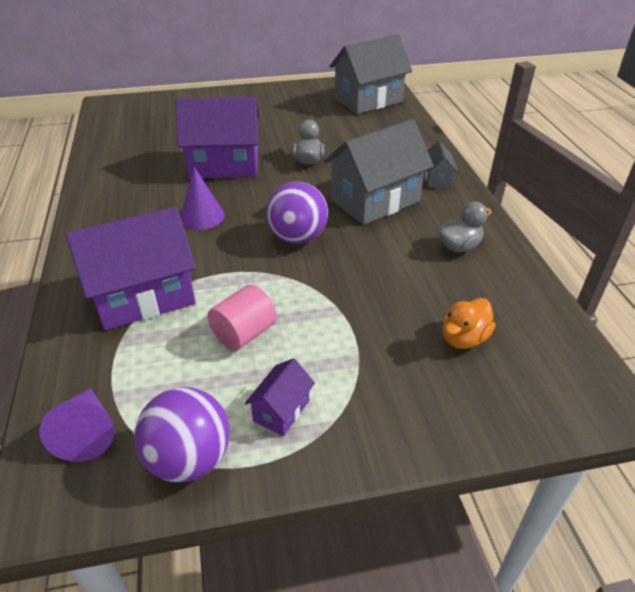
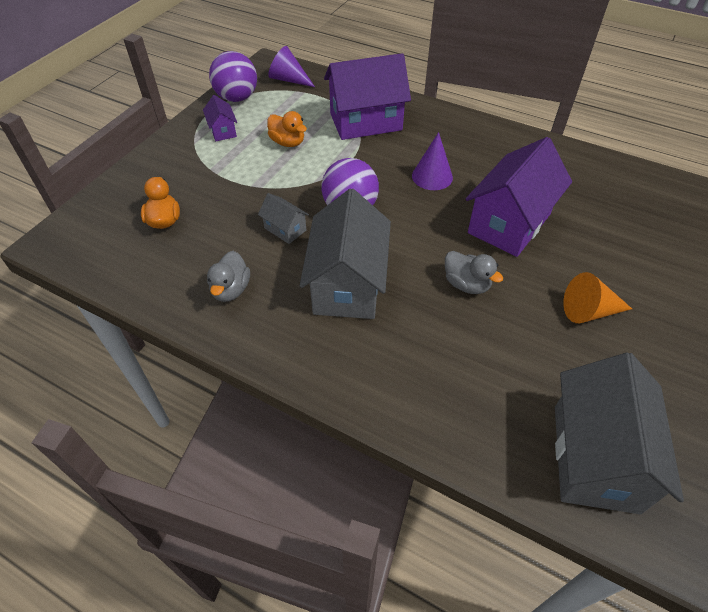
camera: 130 degrees right, 10 degrees up
(144, 297) = (365, 122): purple house -> purple house turned 60 degrees clockwise
(244, 334) = (288, 142): pink cylinder -> orange duck
(275, 121) = (589, 311): none -> orange cone
(437, 179) = (332, 361): grey house -> grey house (285, 229)

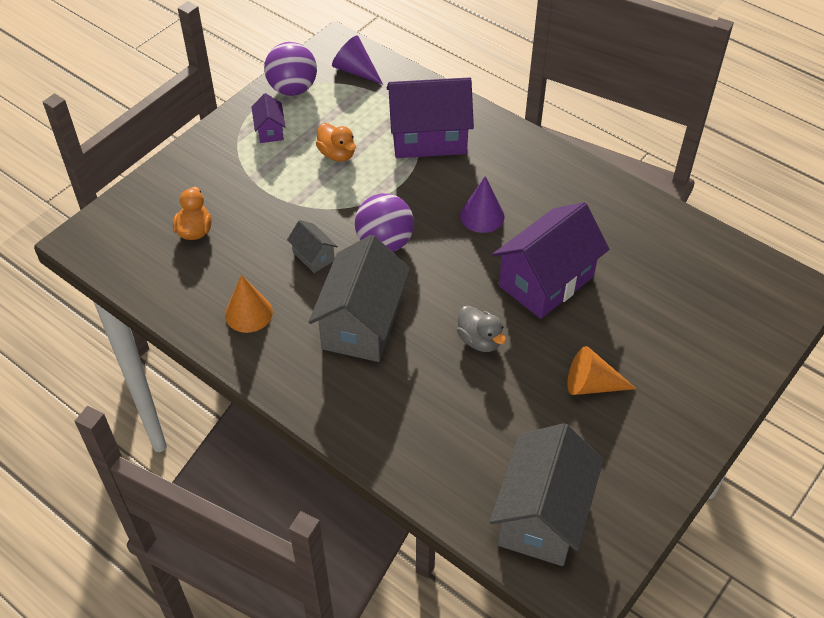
camera: 10 degrees right, 0 degrees up
(231, 289) = (248, 313): grey duck -> orange cone

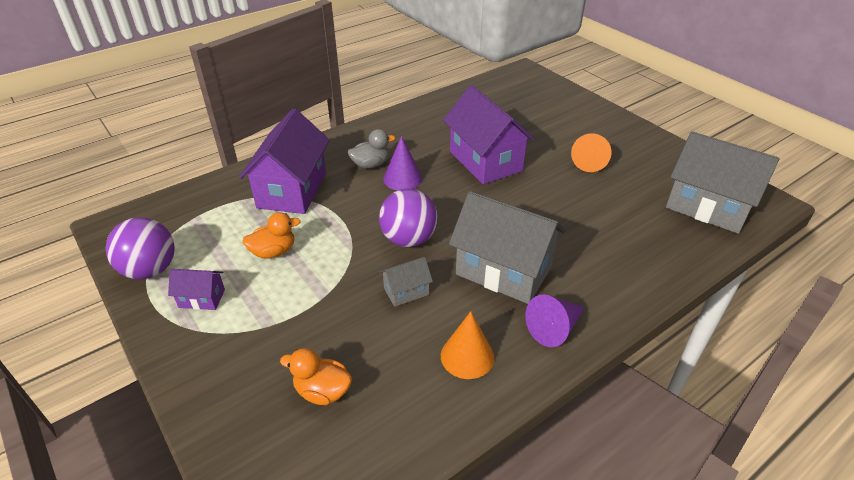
camera: 75 degrees left, 10 degrees down
(355, 70) = (163, 219): purple cone -> purple cone (554, 328)
(479, 340) = (537, 205): grey duck -> grey duck (371, 164)

